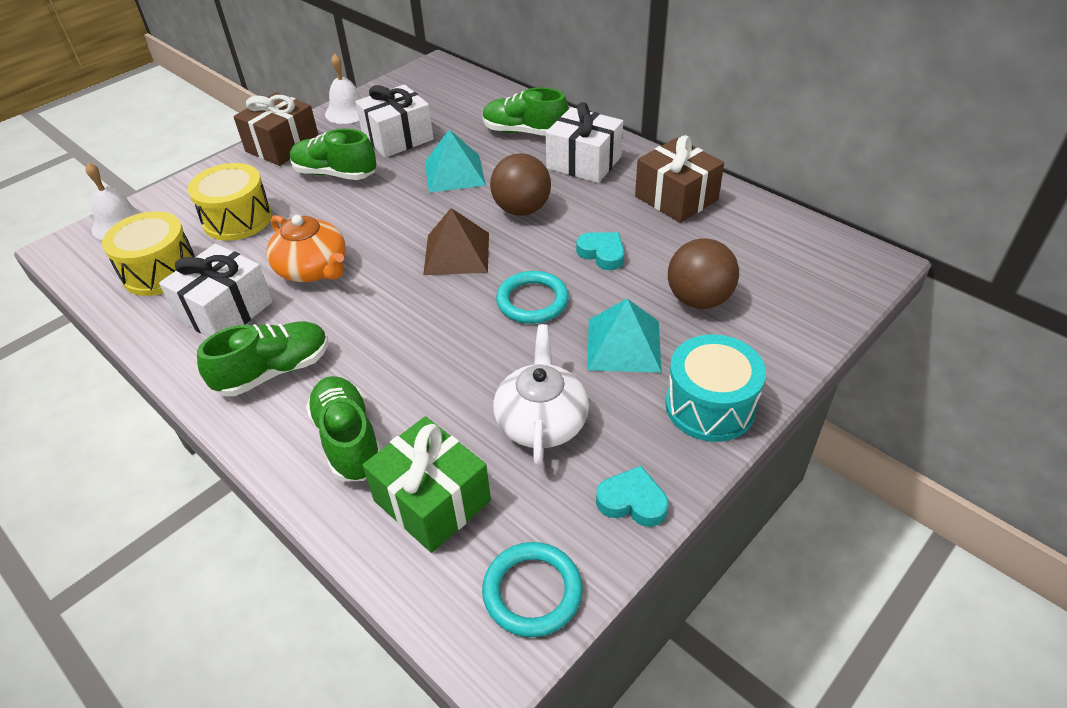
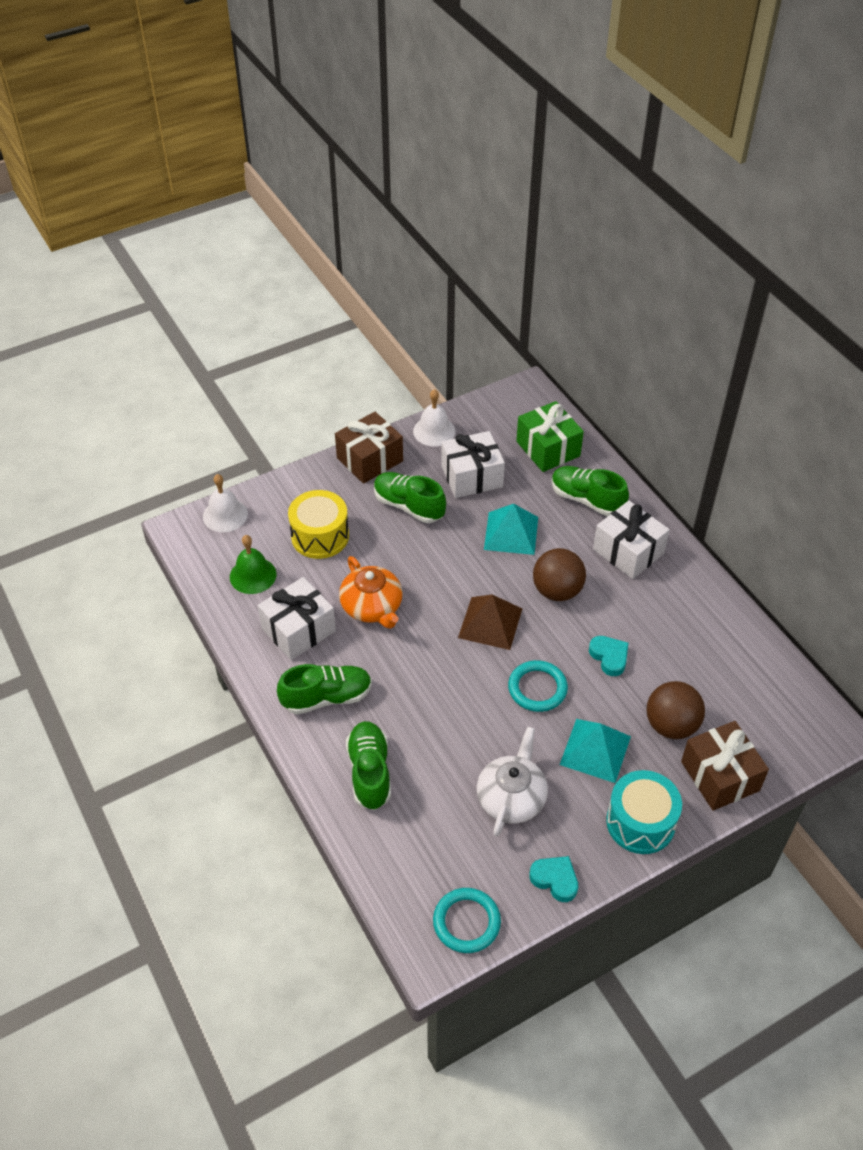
camera: 15 degrees right, 5 degrees up
(160, 271) = (253, 575): yellow drum -> green bell
(432, 500) = (417, 837): green gift -> green gift (548, 448)
(676, 198) = (694, 615): brown gift -> brown gift (720, 776)

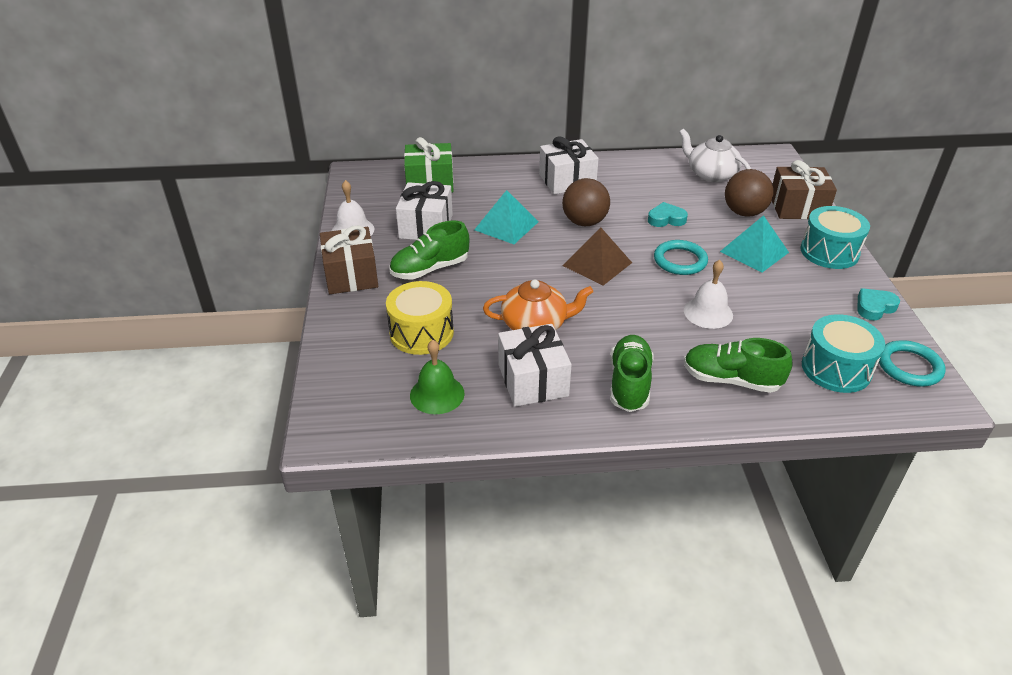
camera: 65 degrees left, 10 degrees down
(225, 515) = (334, 393): white bell -> white bell (708, 312)
(429, 856) = (836, 369): none -> turquoise drum
(511, 798) = (787, 306): white teapot -> white teapot (711, 174)
(586, 500) = (500, 182): green shoe -> none

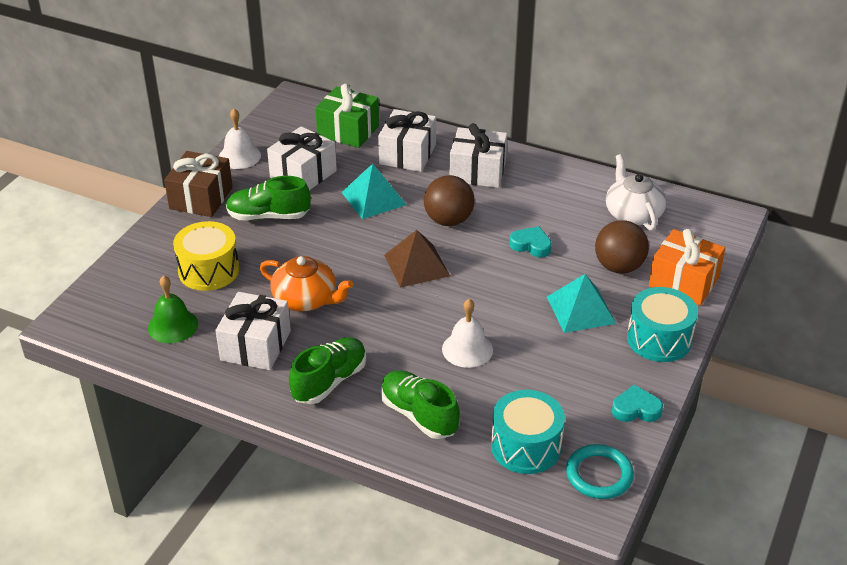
camera: 30 degrees right, 0 degrees up
(498, 185) = (407, 154): none -> white gift
(680, 260) = (497, 291): turquoise ring -> none
(798, 207) = (684, 282): brown gift -> orange gift

